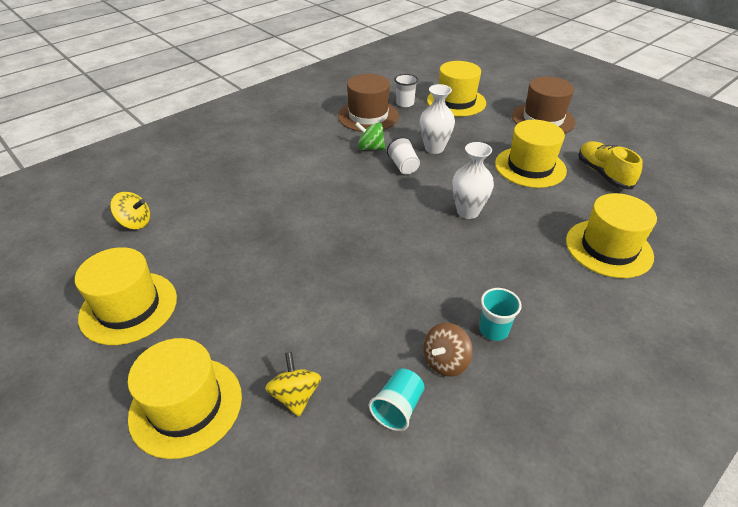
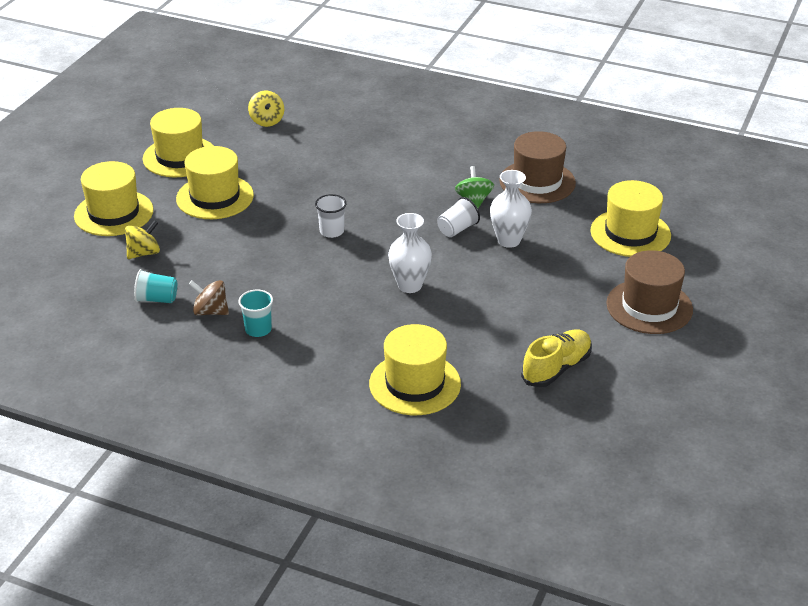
camera: 65 degrees right, 5 degrees down
(405, 103) = (590, 198): white cup -> white cup (331, 231)
(530, 167) = (526, 312): yellow hat -> yellow hat (215, 197)

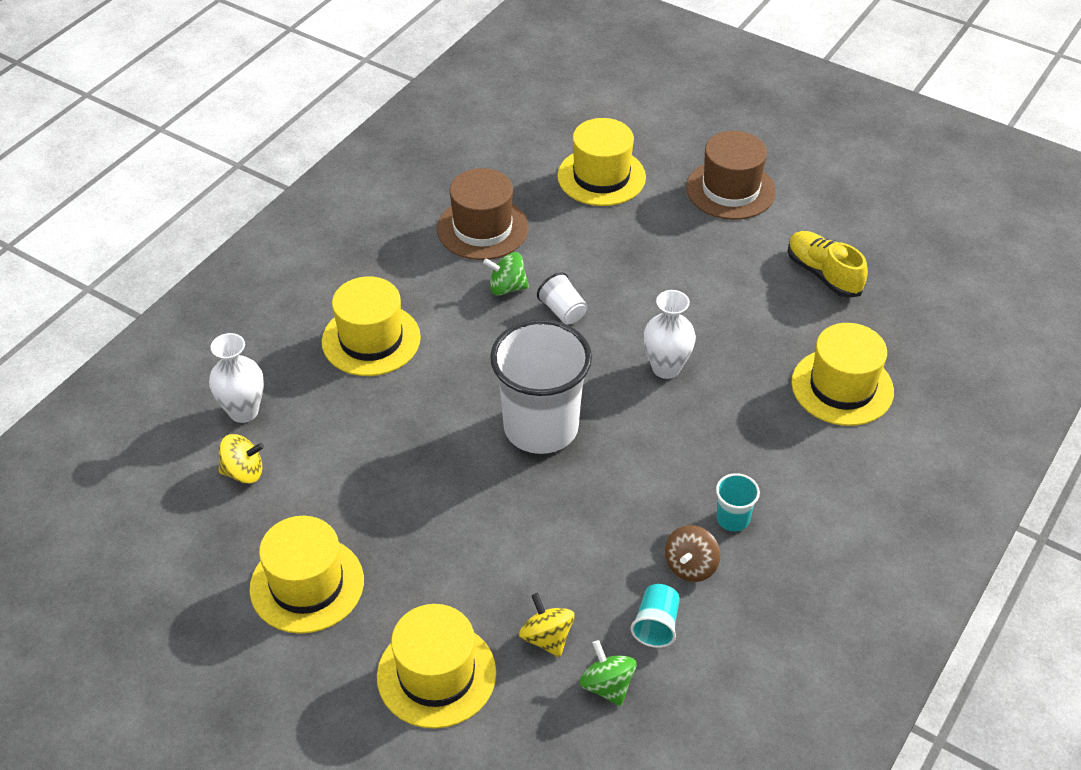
camera: 80 degrees left, 10 degrees up
(106, 282) = (607, 685): none -> green spinning top
(215, 197) = (428, 547): yellow hat -> yellow hat (371, 339)
(331, 231) = (541, 427): white cup -> white cup, size x2.37
(508, 240) = (595, 271): white vase -> white vase (243, 411)

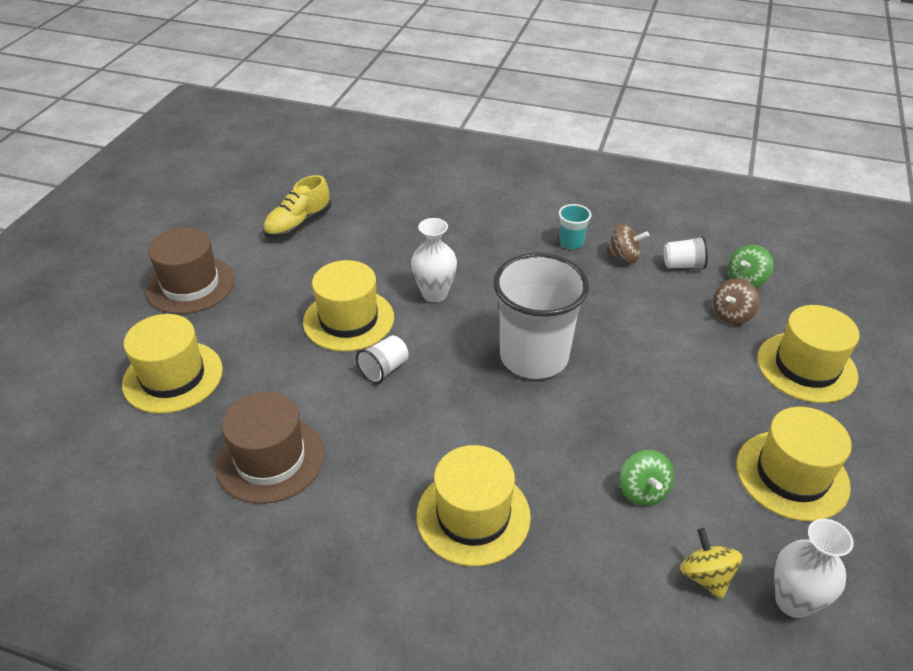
camera: 105 degrees left, 5 degrees down
(243, 411) = (627, 609): white vase -> white vase (793, 601)
(507, 287) = (361, 417): green spinning top -> green spinning top (643, 491)
(547, 638) = (731, 315): yellow spinning top -> brown spinning top
(656, 625) = (683, 265): turquoise cup -> white cup
(842, 387) = (421, 206): yellow hat -> yellow hat (348, 320)

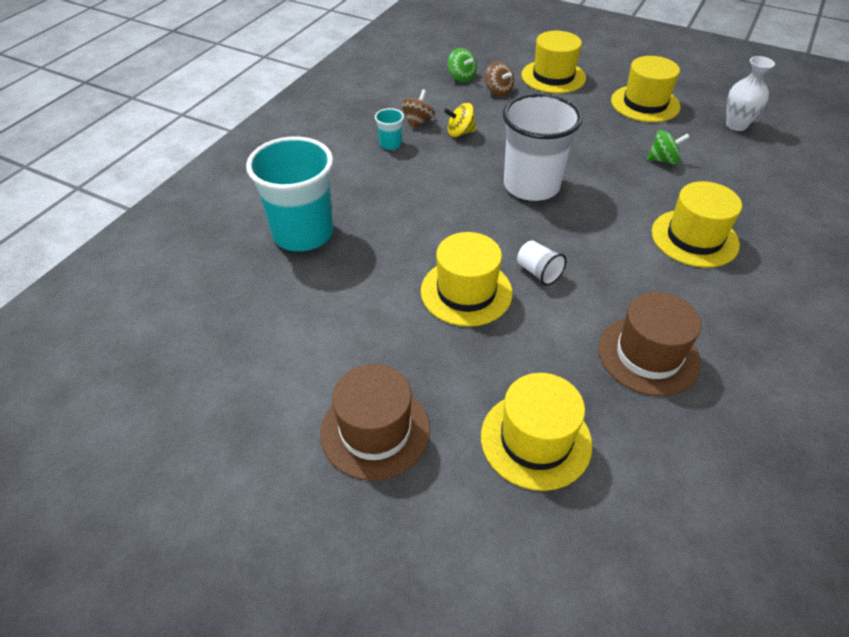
camera: 80 degrees left, 5 degrees up
(298, 224) = (287, 325): yellow shoe -> none
(411, 212) = (303, 233): none -> turquoise cup
(434, 294) = (440, 231): white vase -> none
(683, 265) = (437, 98): white cup -> none
(705, 576) = (725, 150): yellow spinning top -> yellow spinning top (460, 133)

